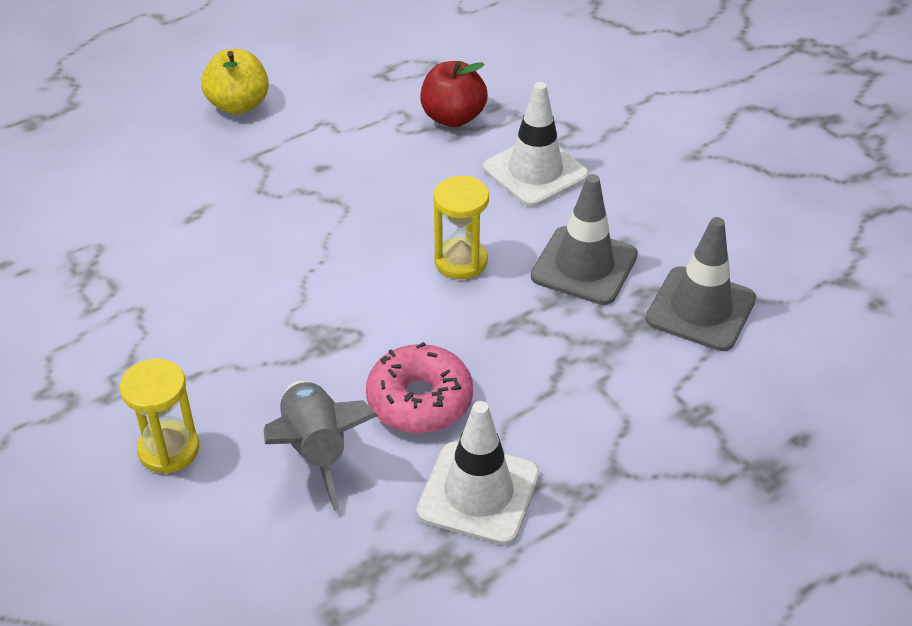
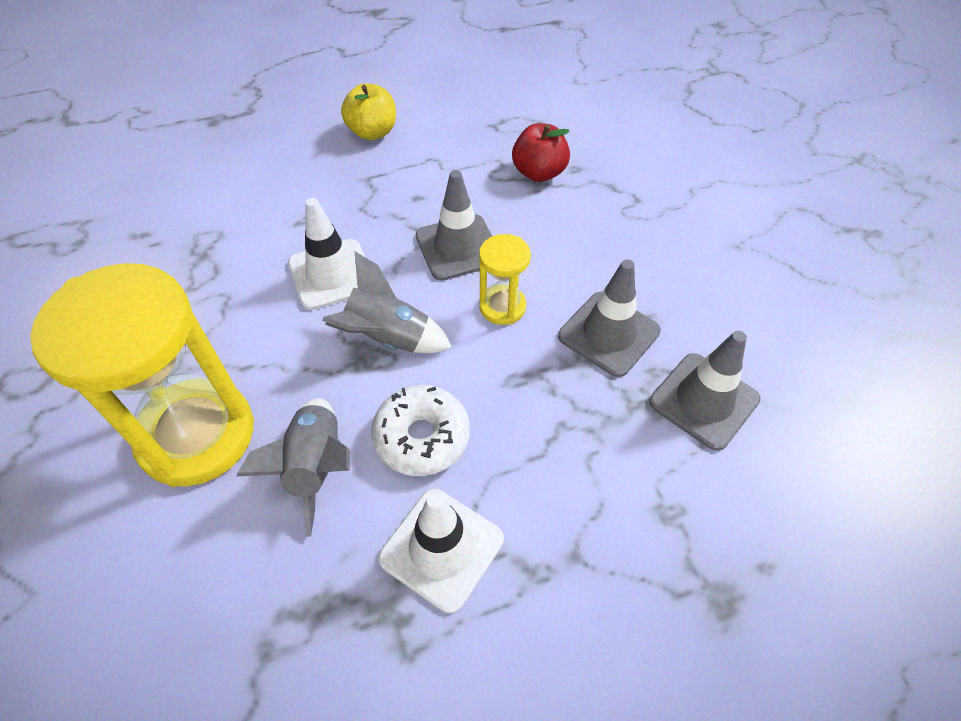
camera: 15 degrees right, 10 degrees up
(169, 449) = (197, 435): yellow hourglass -> yellow hourglass, size x2.13
(345, 316) = (388, 338): none -> grey rocket
(389, 211) = (458, 247): none -> grey traffic cone
(419, 400) = (422, 437): pink donut -> white donut
(535, 172) = (592, 235): white traffic cone -> white traffic cone (331, 274)

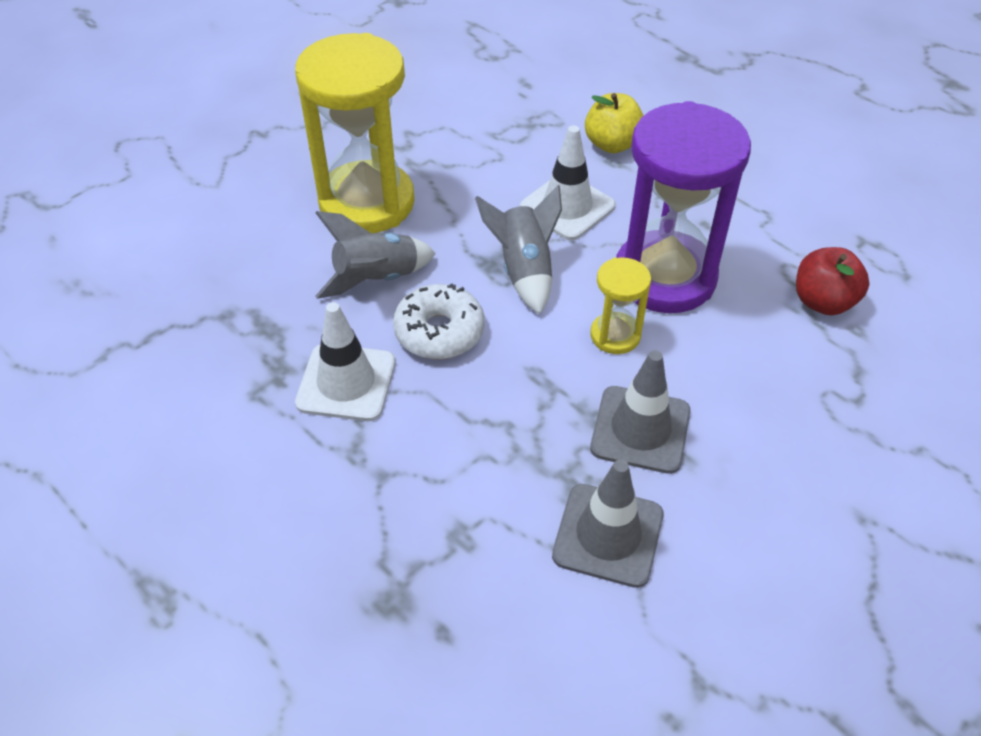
camera: 65 degrees right, 5 degrees down
(372, 132) = (765, 158): yellow apple -> yellow apple (612, 144)
(458, 247) = (664, 277): grey traffic cone -> purple hourglass

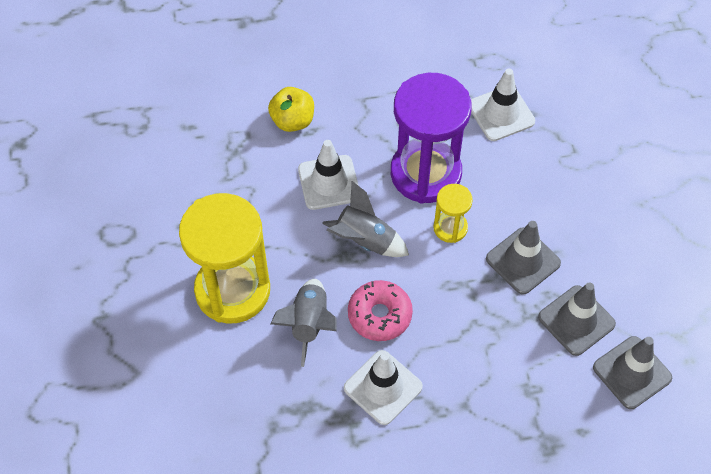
camera: 55 degrees left, 10 degrees up
(439, 331) = (379, 315): white donut -> pink donut
(586, 649) = (632, 372): none -> grey traffic cone
(823, 302) = (501, 113): red apple -> white traffic cone

